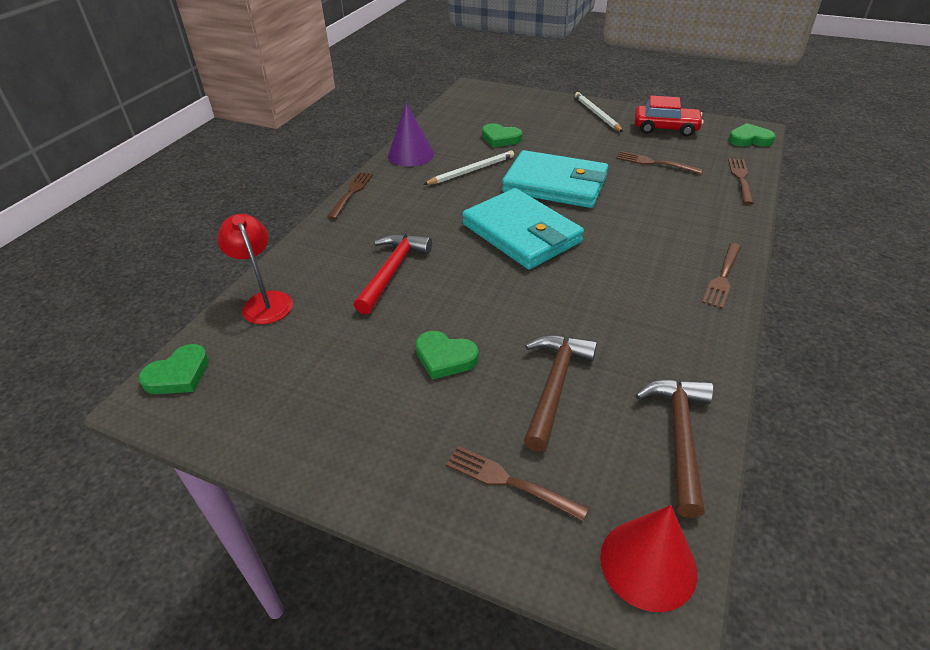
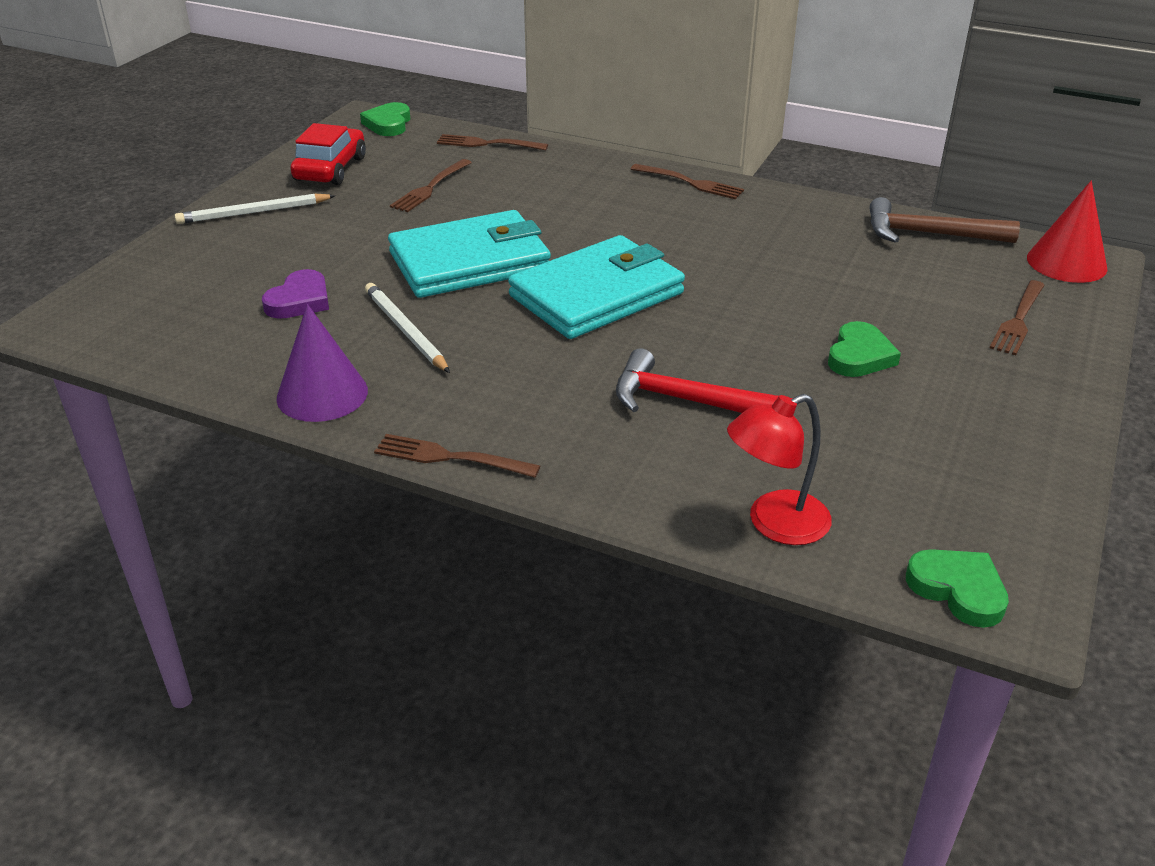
camera: 90 degrees left, 5 degrees down
(500, 138) = (299, 300): green heart -> purple heart
(554, 385) = (884, 289): brown hammer -> none
(555, 184) = (470, 262): turquoise wallet -> turquoise wallet turned 45 degrees clockwise

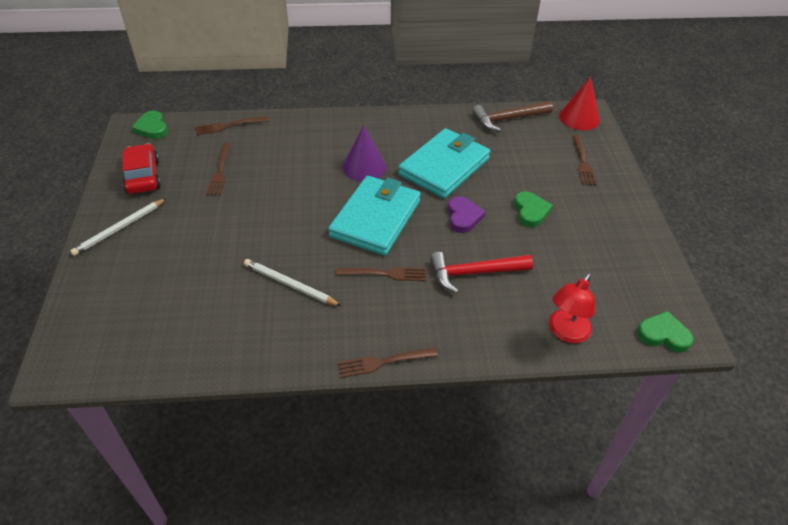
camera: 30 degrees left, 10 degrees up
(299, 300) = (207, 286): purple heart -> purple heart (463, 217)
(322, 394) = (277, 350): purple cone -> purple cone (364, 167)
(470, 262) = (288, 220): turquoise wallet -> turquoise wallet (444, 167)
(690, 183) = (366, 120): brown fork -> brown fork (385, 274)

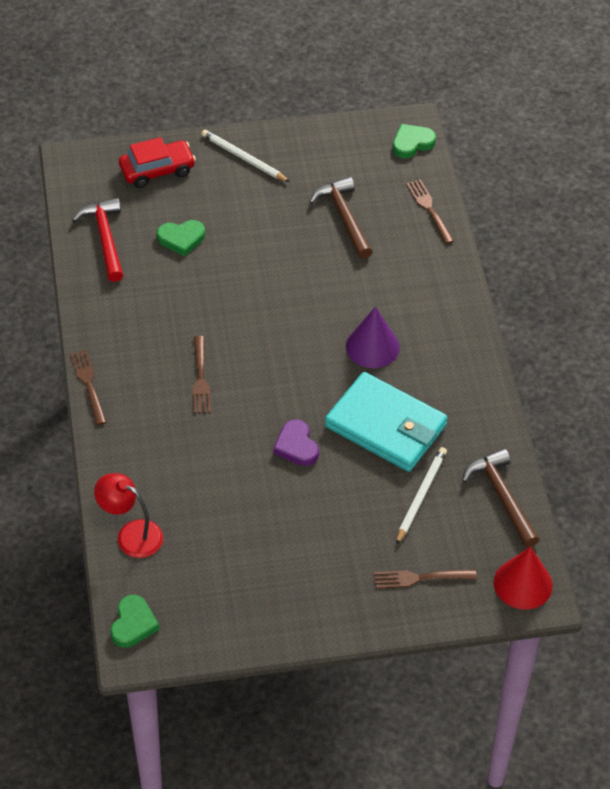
camera: 85 degrees right, 5 degrees up
(143, 176) = (325, 156): red car -> red car (157, 170)
(220, 171) = (344, 217): brown fork -> brown hammer
(290, 284) = (179, 302): white pencil -> white pencil (421, 496)
(376, 218) = (283, 364): turquoise wallet -> none
(463, 217) = (296, 446): purple heart -> purple heart turned 75 degrees clockwise
(474, 273) = (208, 456): red hammer -> red hammer (105, 238)
(530, 211) = (314, 513): green heart -> green heart (181, 239)

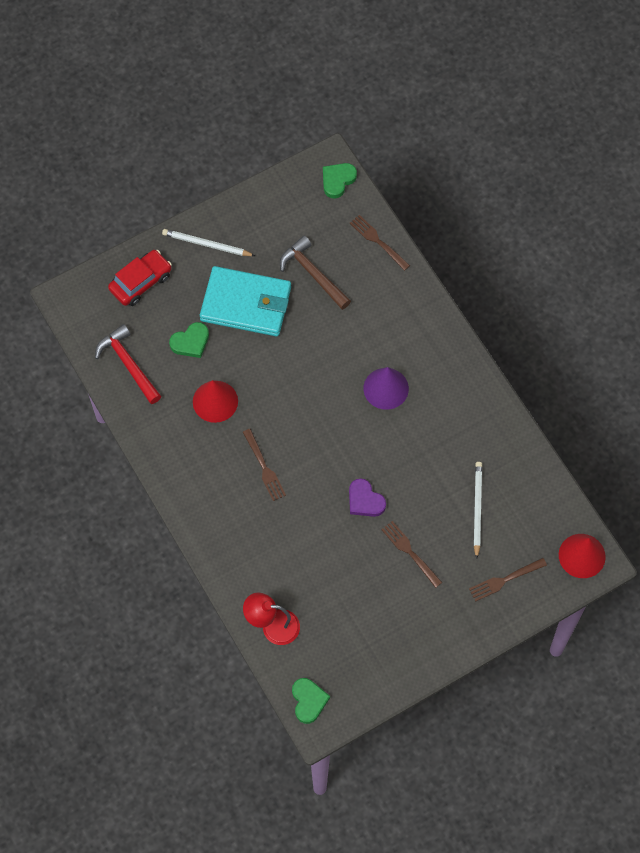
camera: 20 degrees left, 15 degrees up
(88, 384) = (178, 506): brown fork -> brown fork (410, 552)
(179, 300) = (215, 401): none -> red cone
(386, 426) = (426, 457): turquoise wallet -> turquoise wallet (246, 304)
(501, 496) = (537, 486): brown hammer -> none

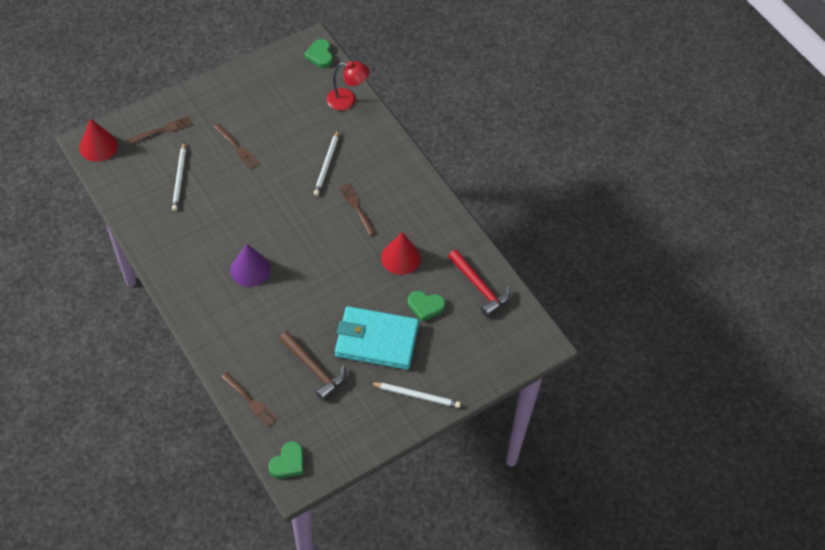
camera: 175 degrees right, 10 degrees down
(140, 282) = (476, 359): red car -> none
(190, 342) = (425, 306): green heart -> green heart turned 135 degrees counterclockwise
(299, 527) = (327, 164): none -> white pencil
(365, 500) = (272, 183): purple heart -> none

